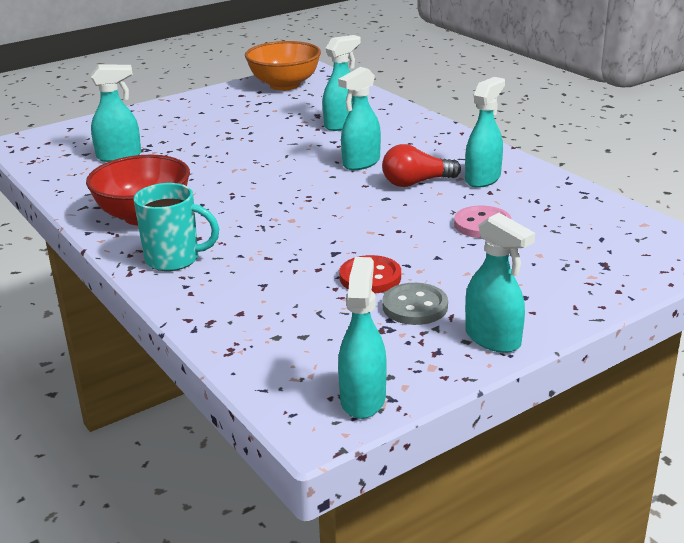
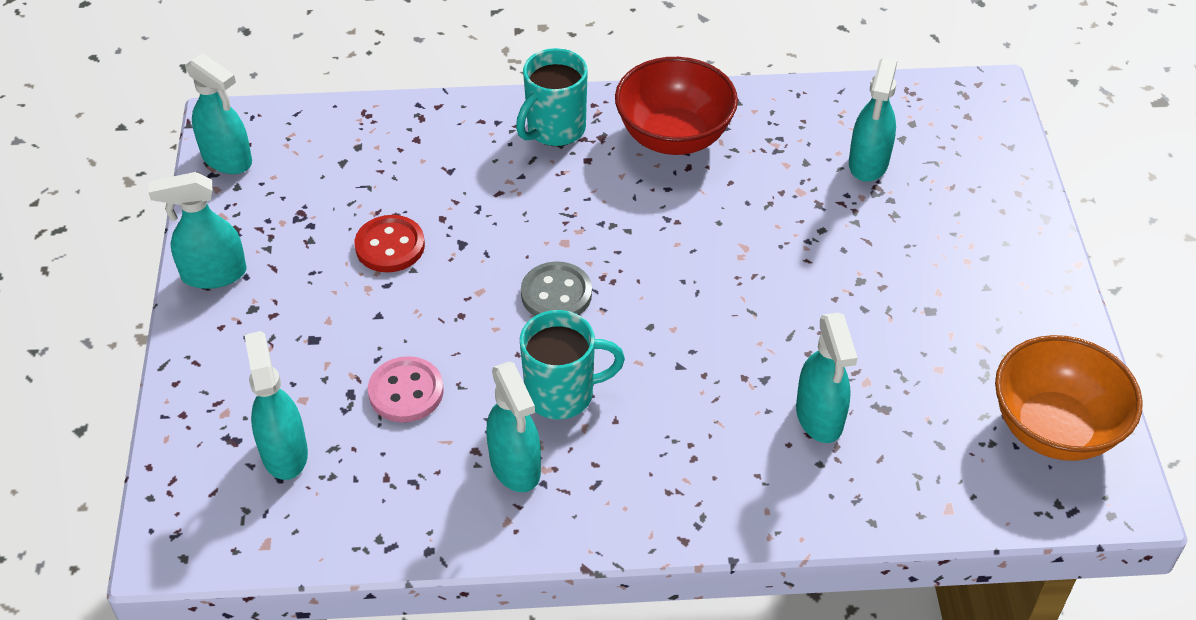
camera: 120 degrees right, 20 degrees up
(361, 163) = (666, 371): turquoise spray bottle -> turquoise spray bottle (284, 452)
(415, 306) = (311, 251): grey button -> grey button (556, 294)
(416, 183) = (562, 394): red light bulb -> turquoise mug

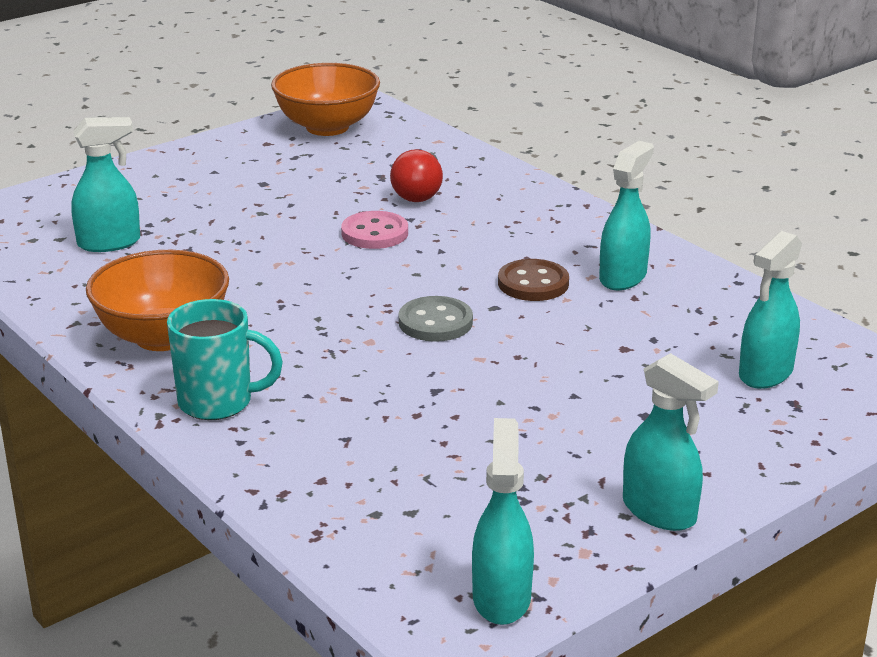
camera: 125 degrees left, 20 degrees down
(390, 246) = (488, 426): red button -> none
(406, 392) = (629, 347): pink button -> pink button (374, 233)
(562, 394) = (533, 283): turquoise mug -> brown button
(674, 137) = (163, 337): red bowl -> orange bowl
(819, 417) = (419, 192): turquoise spray bottle -> red light bulb

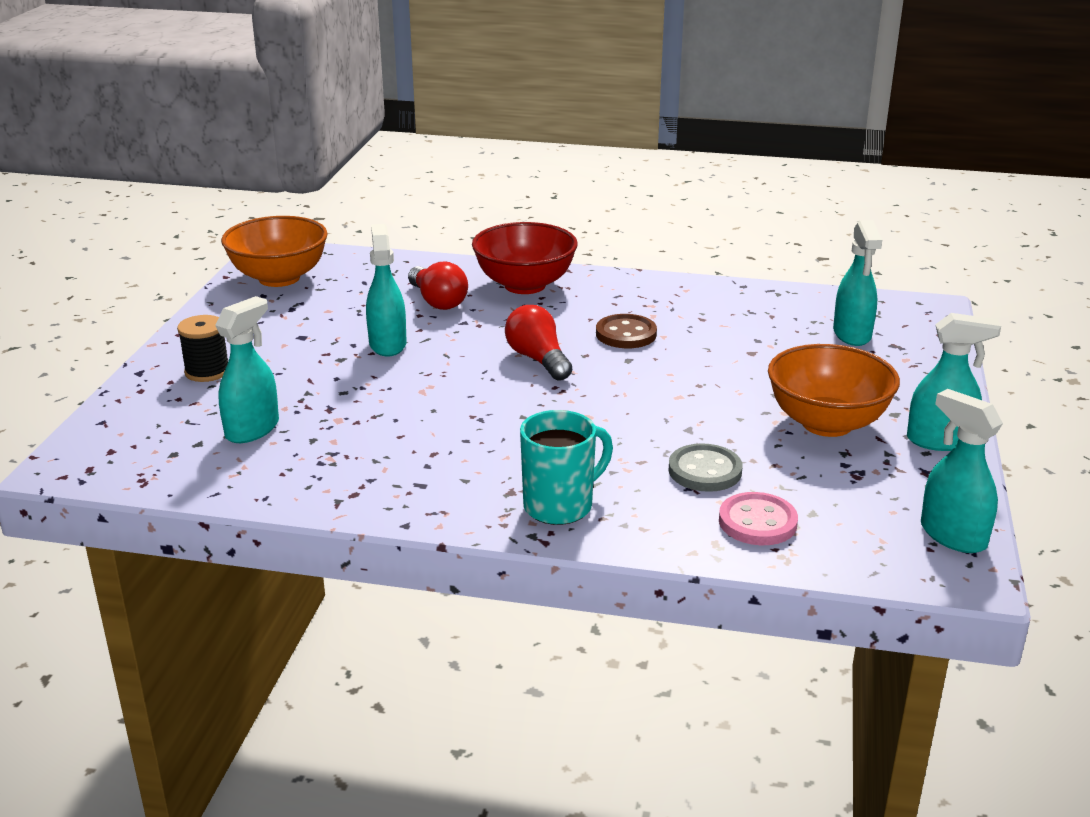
camera: 40 degrees left, 0 degrees up
(152, 185) = (207, 371): none -> black spool
(163, 337) = (431, 479): orange bowl -> orange bowl (827, 423)
(374, 233) = (457, 341): pink button -> pink button (757, 522)
(414, 275) = (538, 359): none -> red light bulb
(435, 322) = (609, 385): grey button -> grey button (705, 471)
(520, 205) = (525, 285): none -> red bowl
(623, 277) = (673, 308): turquoise spray bottle -> turquoise spray bottle (387, 344)

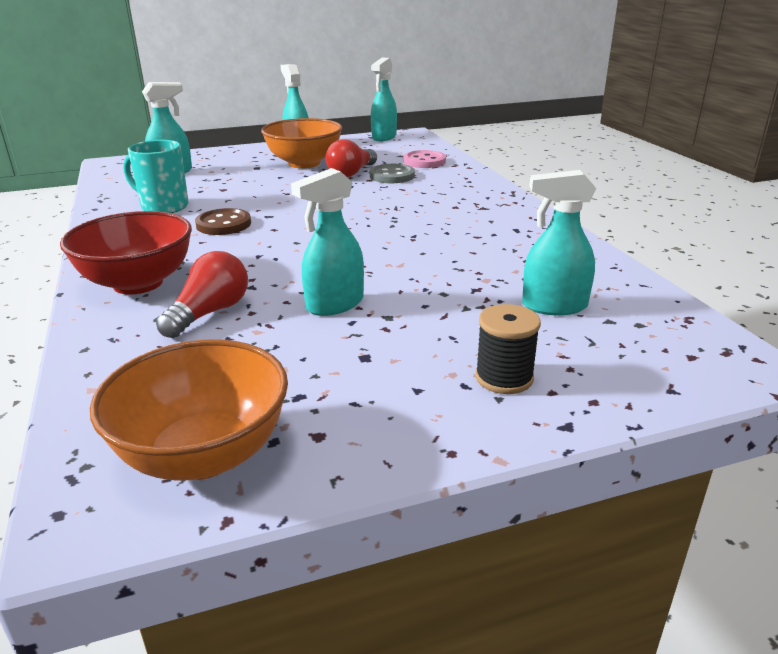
camera: 120 degrees left, 0 degrees up
(538, 359) = (299, 240): red light bulb -> red light bulb (351, 173)
(560, 506) = (477, 195): turquoise mug -> turquoise mug (163, 207)

